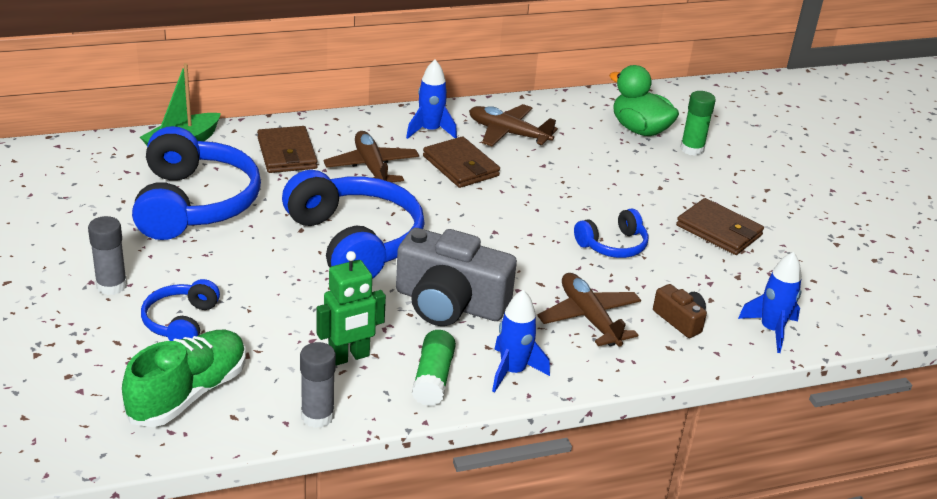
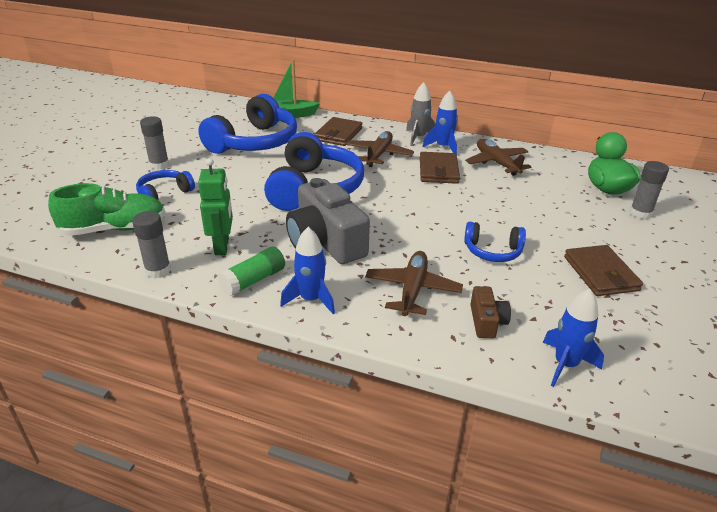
camera: 40 degrees right, 0 degrees up
(349, 357) = (222, 246): green robot -> green robot turned 105 degrees counterclockwise
(388, 126) = (418, 138): none -> grey rocket
(692, 149) = (640, 213): green glue stick -> grey glue stick

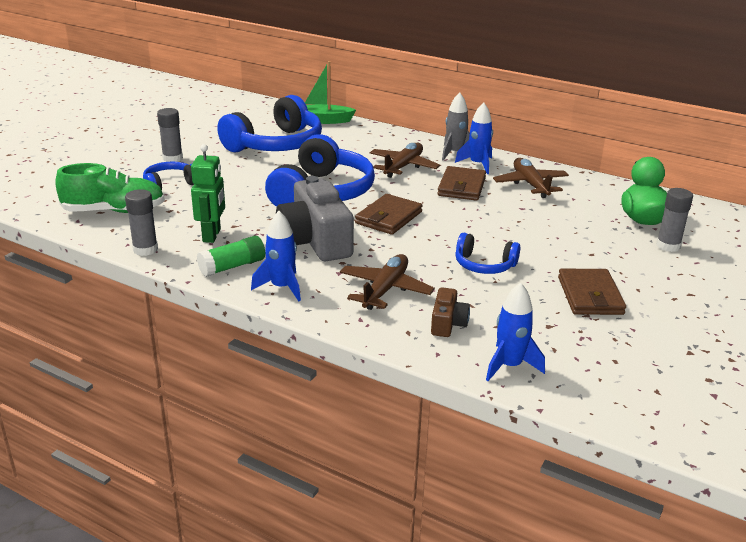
camera: 10 degrees right, 5 degrees down
(338, 134) = (368, 143): brown wallet -> brown wallet (388, 218)

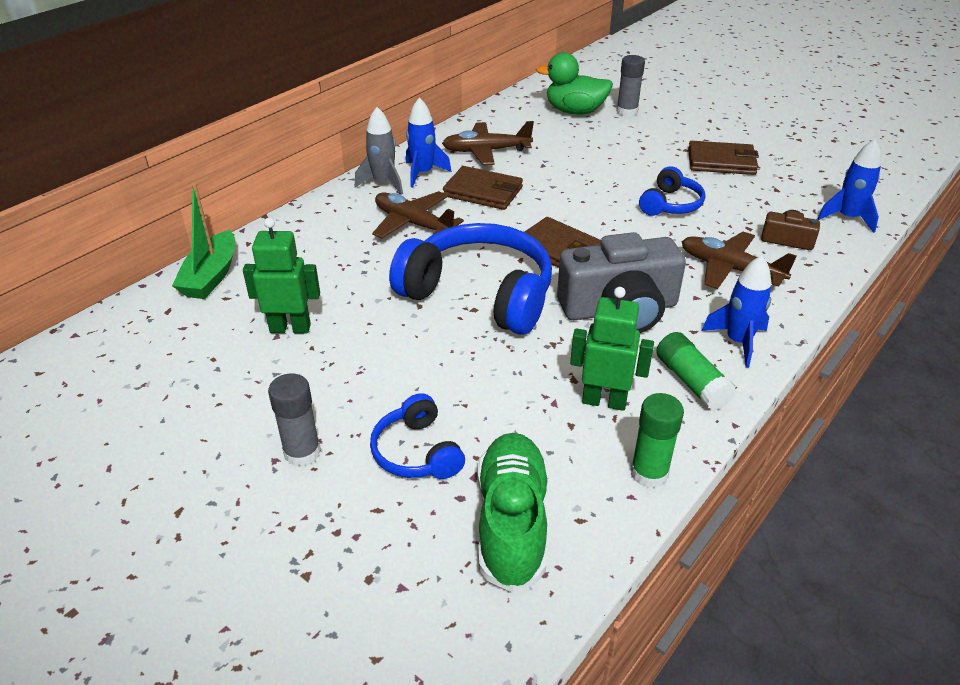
camera: 80 degrees left, 10 degrees up
(145, 249) = (649, 473): grey glue stick -> green glue stick
(276, 144) = (290, 328): blue headphones -> green robot

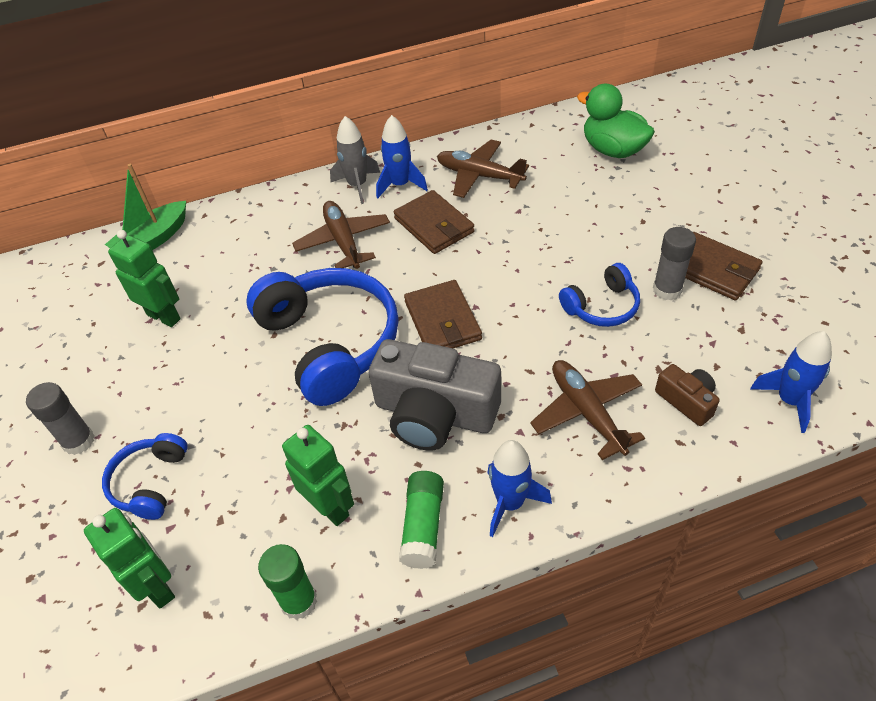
camera: 35 degrees right, 10 degrees up
(512, 522) = (158, 586): green shoe -> green robot
(627, 111) = (670, 166): grey glue stick -> grey glue stick (667, 290)

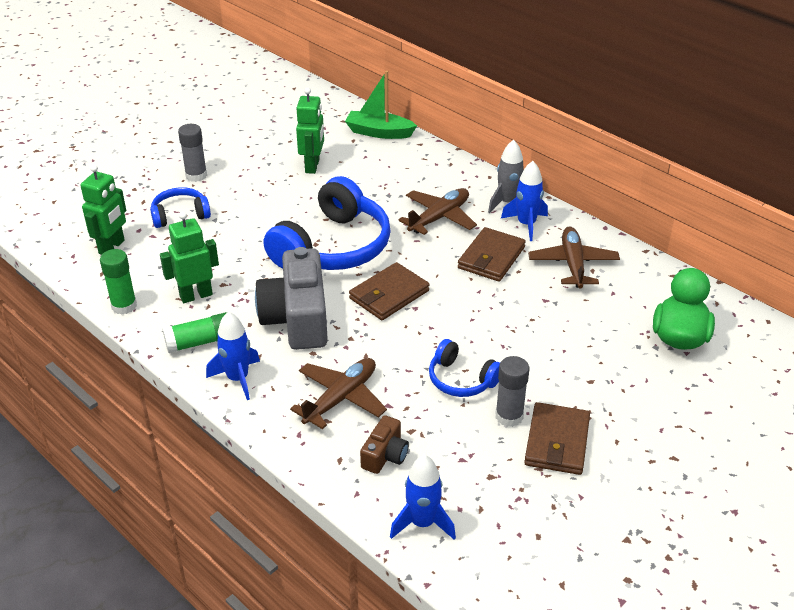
camera: 60 degrees right, 10 degrees down
(330, 507) = (196, 295): green robot -> green robot turned 135 degrees counterclockwise

